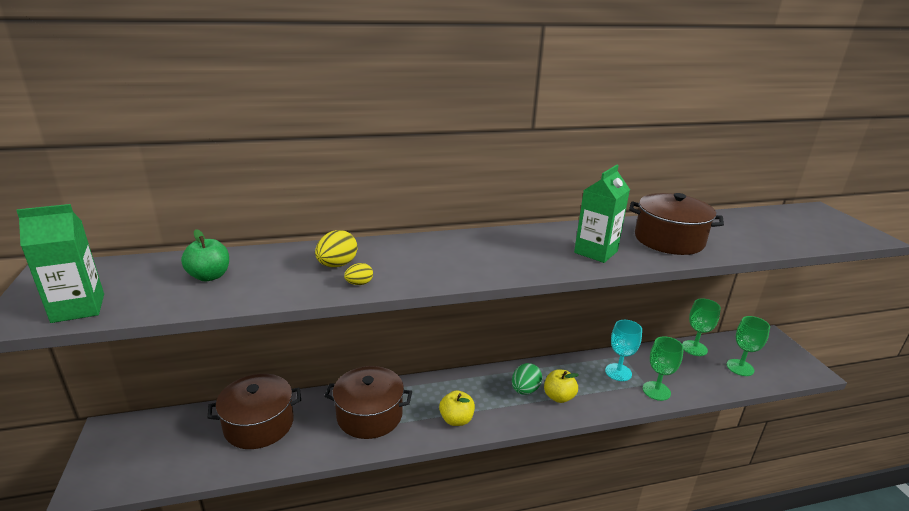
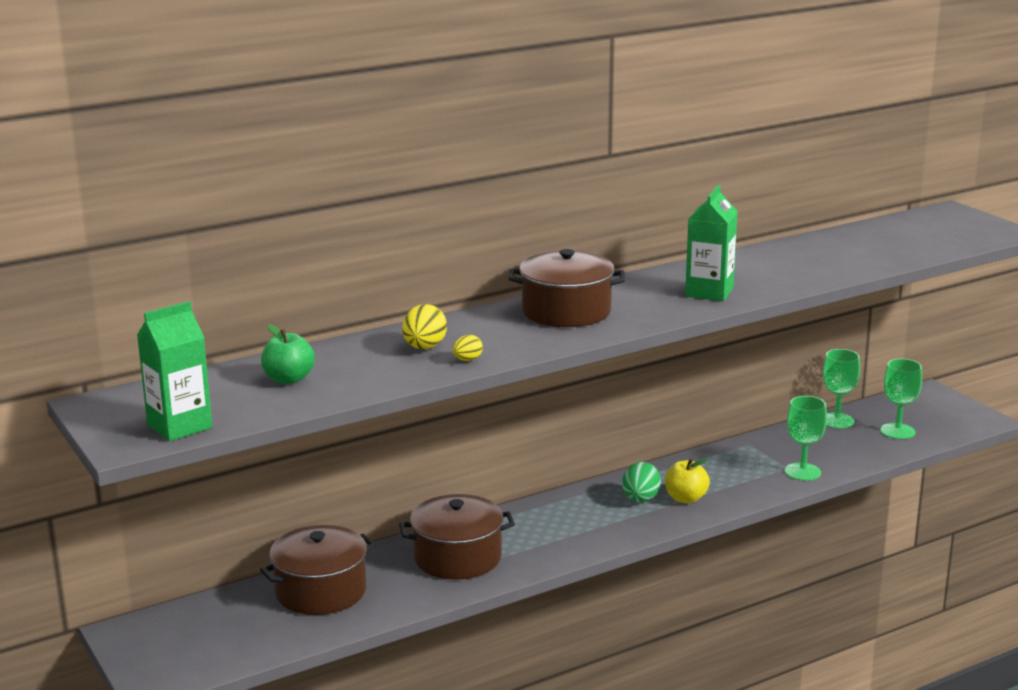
camera: 15 degrees left, 5 degrees down
(456, 420) = (570, 542): yellow apple -> none
(618, 372) = (749, 462): turquoise goblet -> none
(669, 240) = (786, 268): brown pot -> brown pot (566, 311)

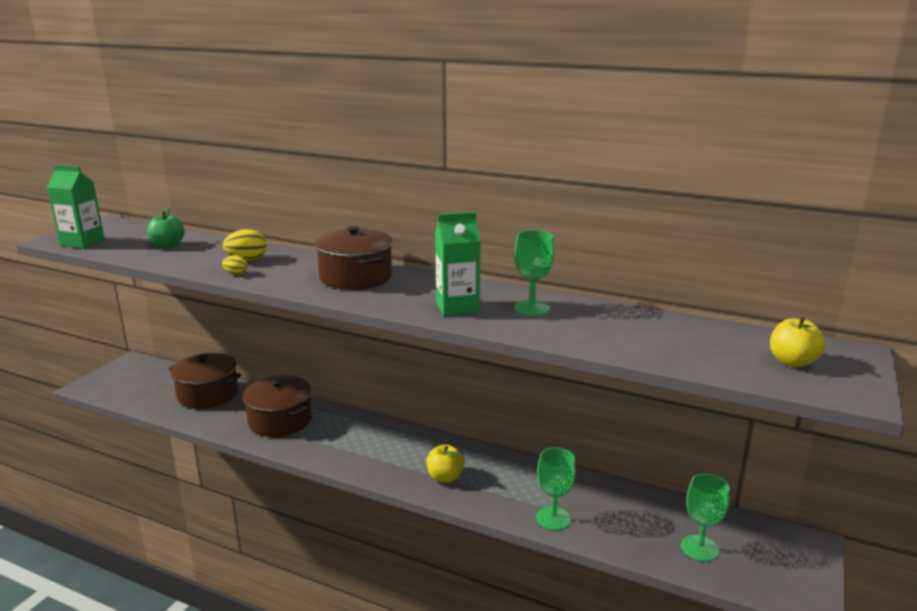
camera: 55 degrees right, 0 degrees up
(640, 499) = (423, 459): green egg -> none
(837, 420) = (670, 507): green goblet -> green goblet (531, 308)
(945, 229) = (792, 362): none -> yellow apple

